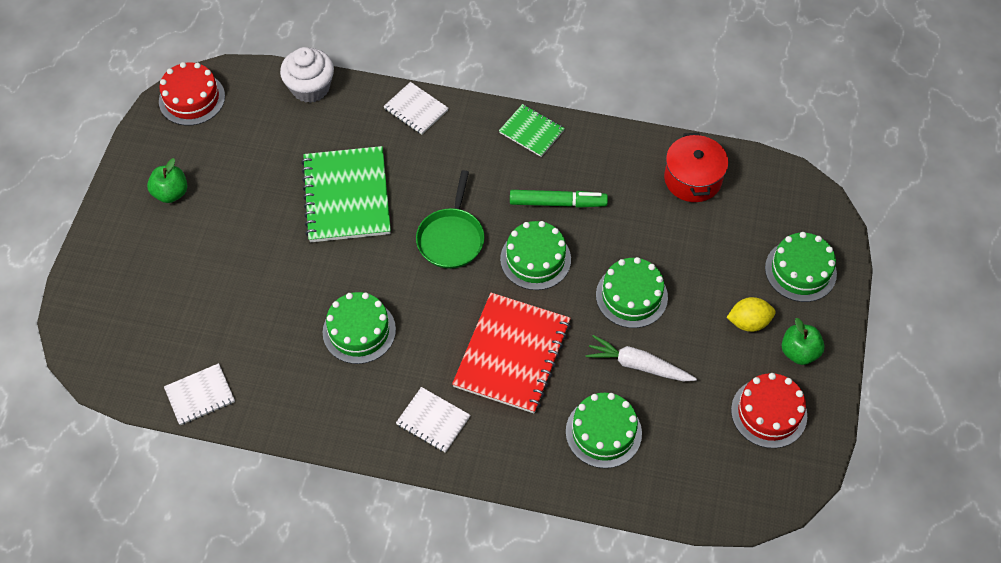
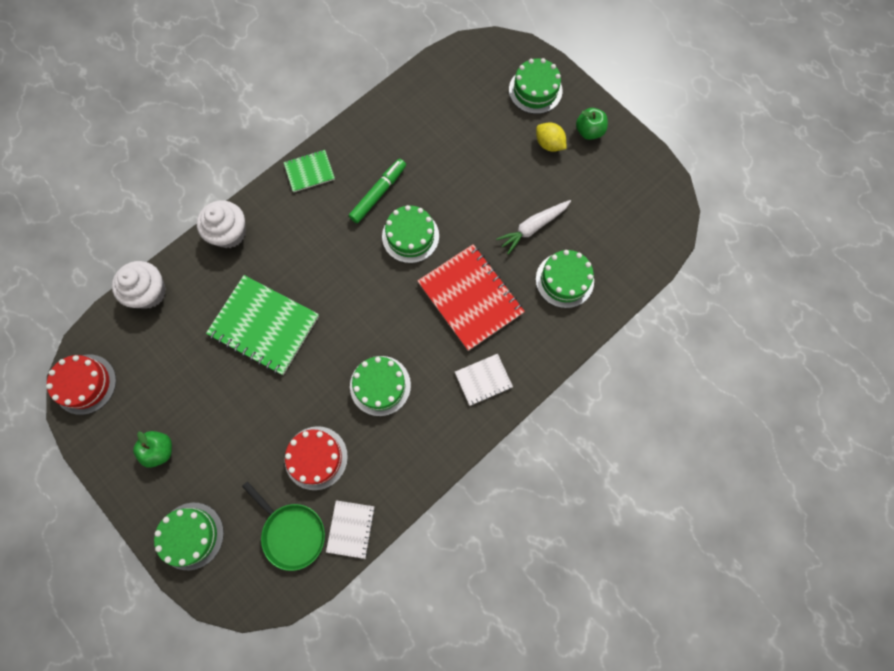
camera: 55 degrees left, 15 degrees up
(416, 109) = (229, 233): white notebook -> white cupcake
(451, 238) = (353, 278): green pan -> green pan (292, 533)
(631, 296) = (481, 197): green cake -> green cake (191, 535)
(692, 179) = (424, 102): red pot -> none
(748, 322) = (549, 144): yellow lemon -> yellow lemon turned 75 degrees counterclockwise
(769, 413) = (617, 177): red cake -> red cake (316, 458)

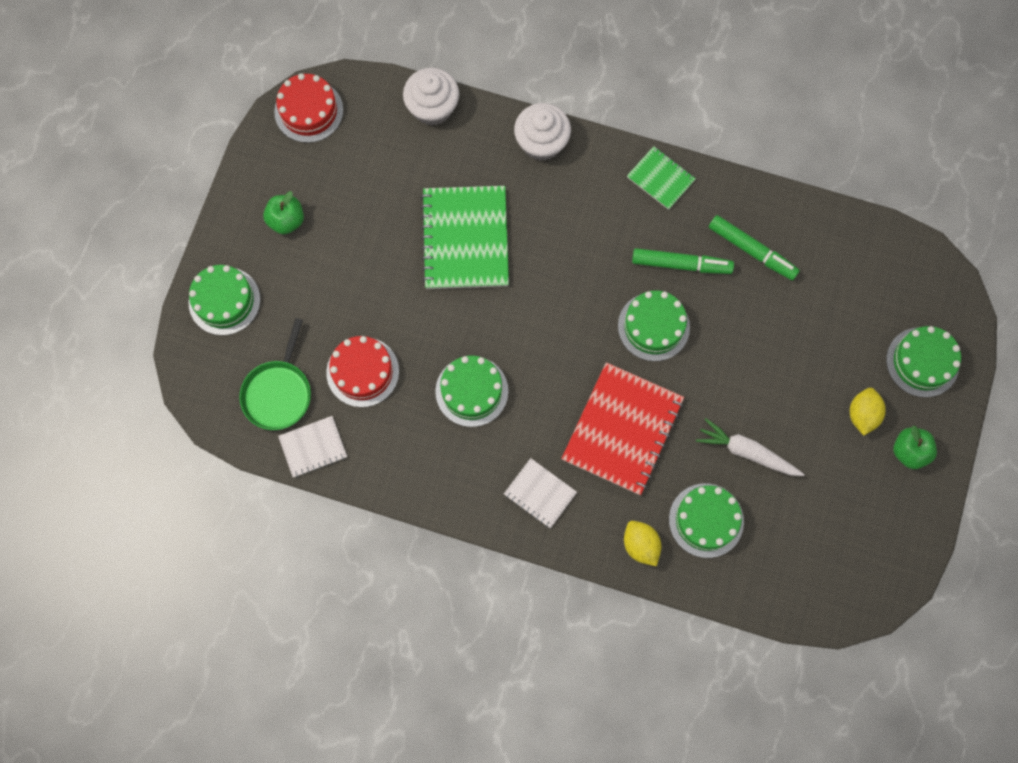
camera: 60 degrees right, 0 degrees up
(397, 145) = (752, 250): none -> green marker
(558, 332) = (640, 545): none -> yellow lemon

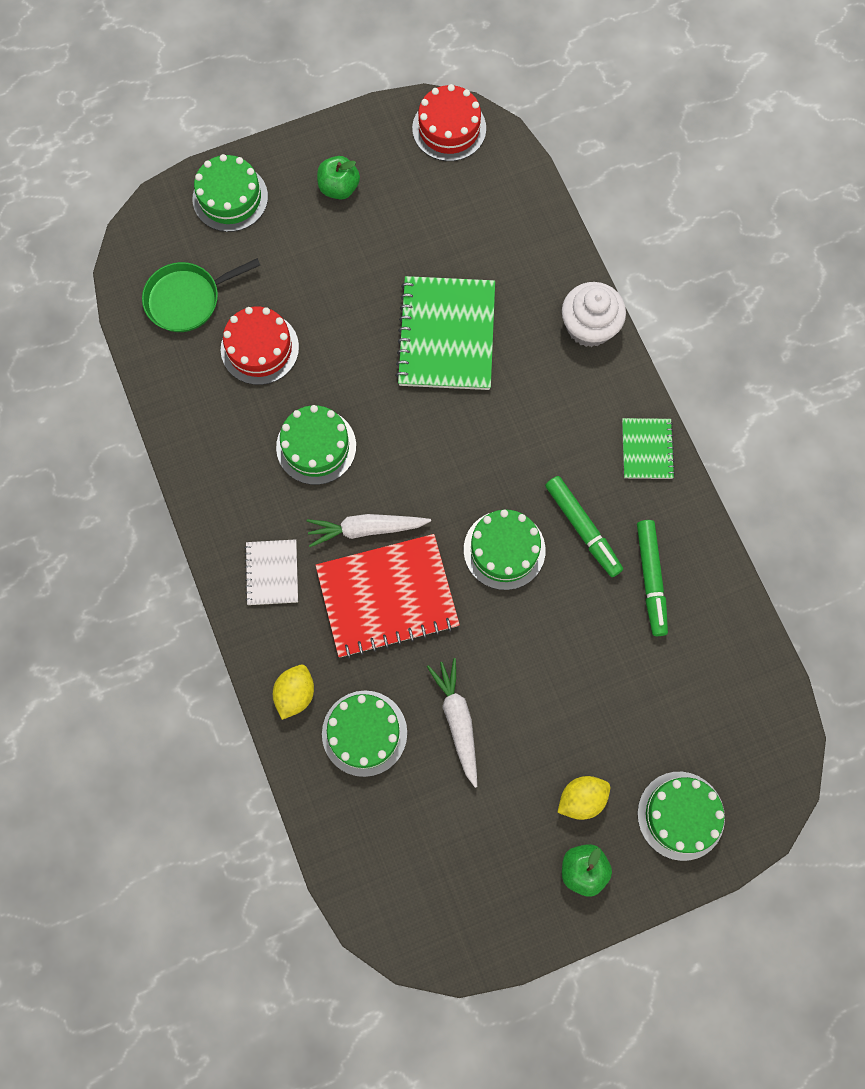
camera: 50 degrees right, 0 degrees up
(313, 447) = (163, 362): white notebook -> none
(432, 108) = (540, 217): white cupcake -> none
(465, 239) = (446, 335): green notebook -> green notebook turned 45 degrees counterclockwise
(562, 405) = (366, 529): none -> white carrot

